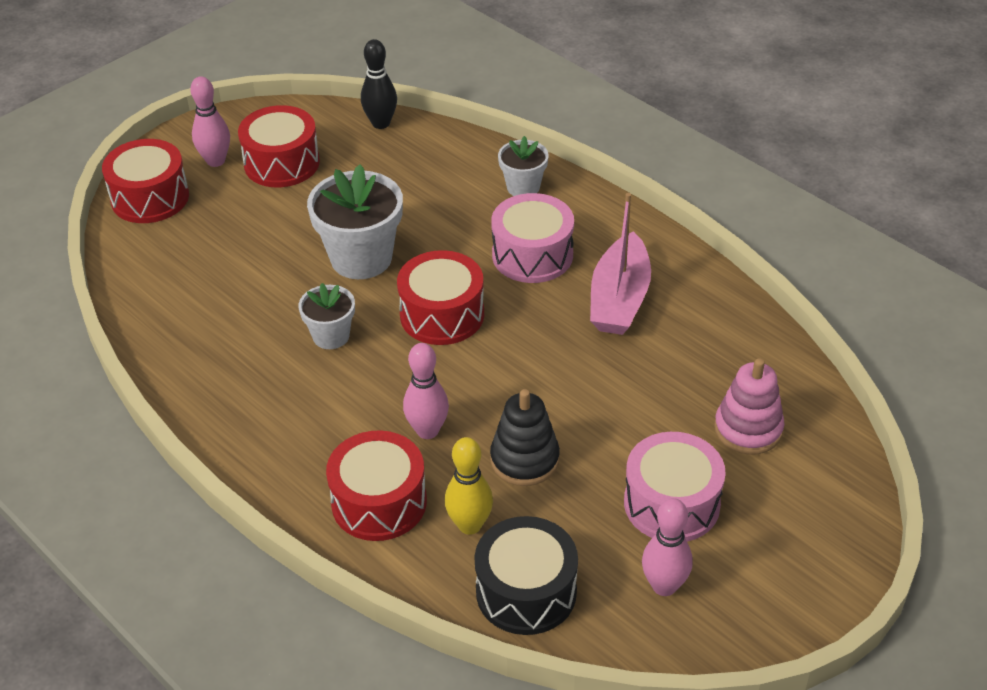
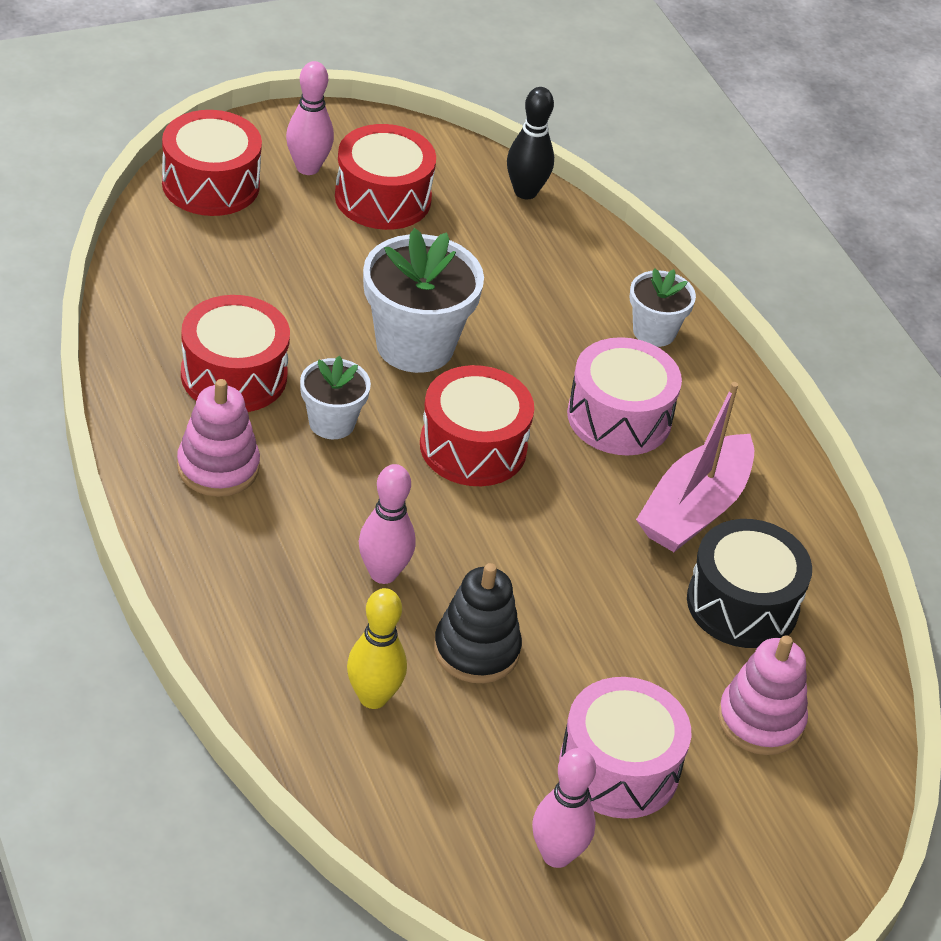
camera: 15 degrees right, 0 degrees up
(264, 401) = (218, 467): none -> pink stacking toy
(379, 502) = (285, 631): red drum -> red drum (234, 375)
(526, 591) = (395, 796): black drum -> black drum (742, 604)

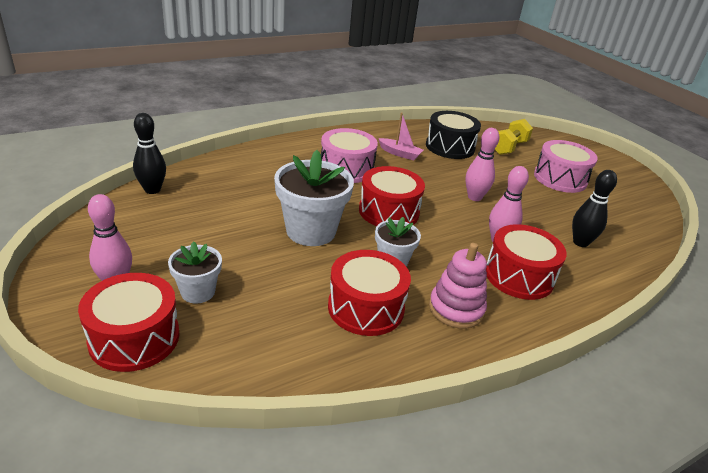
camera: 95 degrees left, 10 degrees down
(373, 697) = (580, 242): yellow bowling pin -> black bowling pin
(383, 198) = (157, 245): red drum -> red drum (519, 276)
(476, 650) = (526, 212): black stacking toy -> none
(556, 855) = (616, 194): pink bowling pin -> pink bowling pin (474, 197)
(654, 332) = (277, 156): white flower pot -> white flower pot (198, 292)
(694, 509) = (400, 153): pink boat -> pink boat, size x0.56
(760, 720) = (509, 148): pink stacking toy -> yellow dumbbell

